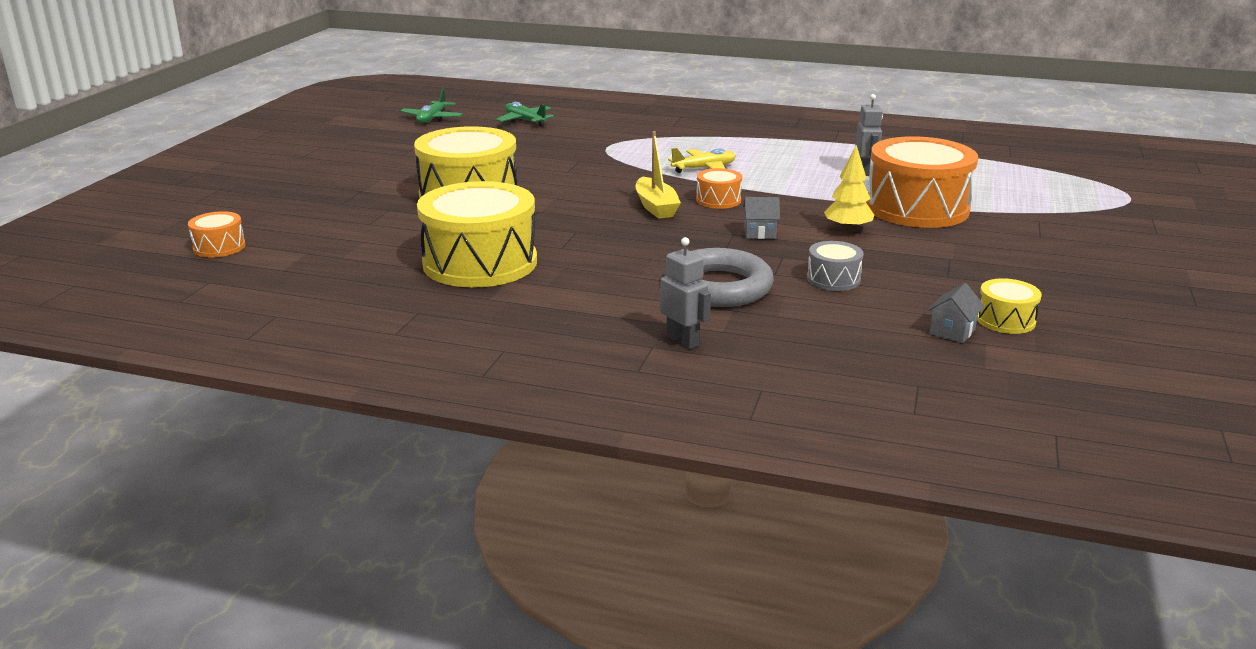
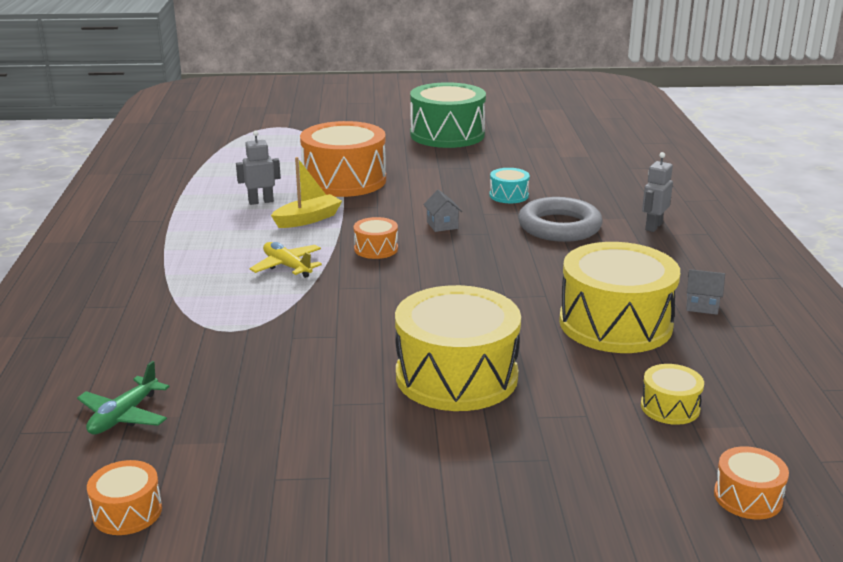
camera: 110 degrees left, 0 degrees up
(432, 119) = (127, 512): green plane -> orange drum
(656, 207) = (414, 272): yellow boat -> yellow boat (308, 219)
(833, 279) = (509, 195): grey drum -> turquoise drum
(847, 230) = (410, 198): yellow tree -> none
(952, 331) = (553, 163): grey house -> grey house (702, 306)
(1005, 320) = (523, 153): yellow drum -> yellow drum (670, 407)
(1099, 284) = (447, 135): none -> green drum

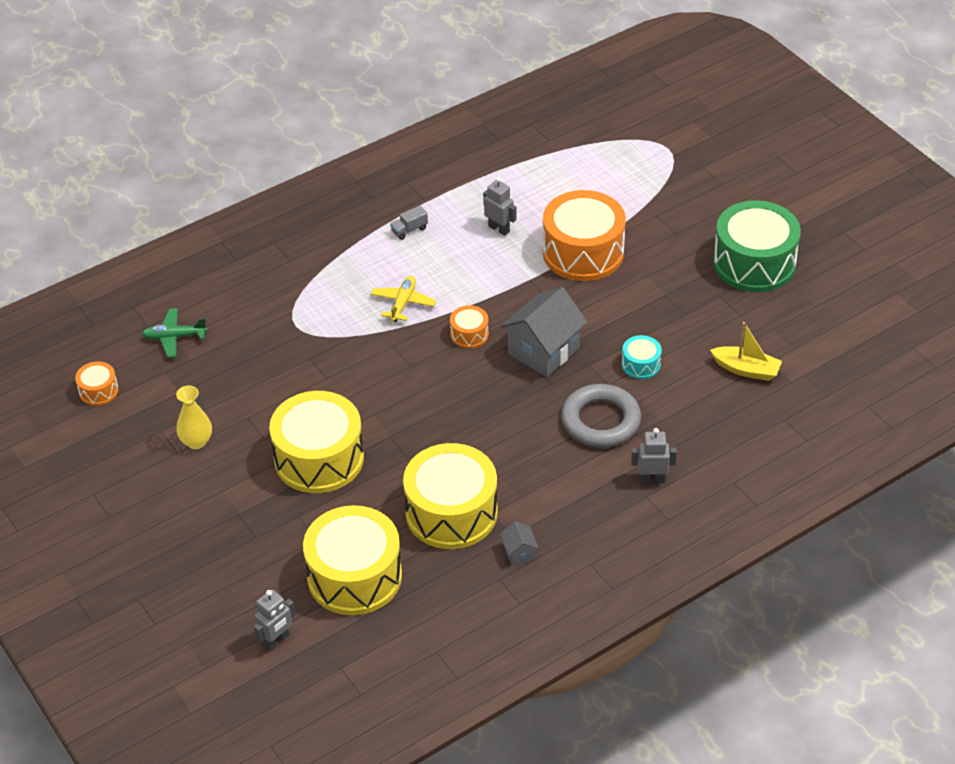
camera: 60 degrees right, 20 degrees up
(193, 237) = (409, 230): none -> grey truck
(308, 219) = (489, 272): yellow boat -> yellow boat (746, 370)
(329, 455) = (196, 441): none -> yellow vase
(442, 225) = (543, 351): grey house -> grey house, size x2.19
(670, 407) = (354, 576): yellow drum -> yellow drum, size x2.21
(747, 497) = (277, 640): orange drum -> grey robot

